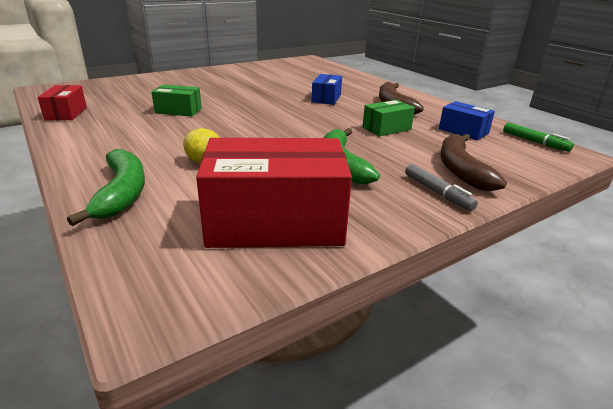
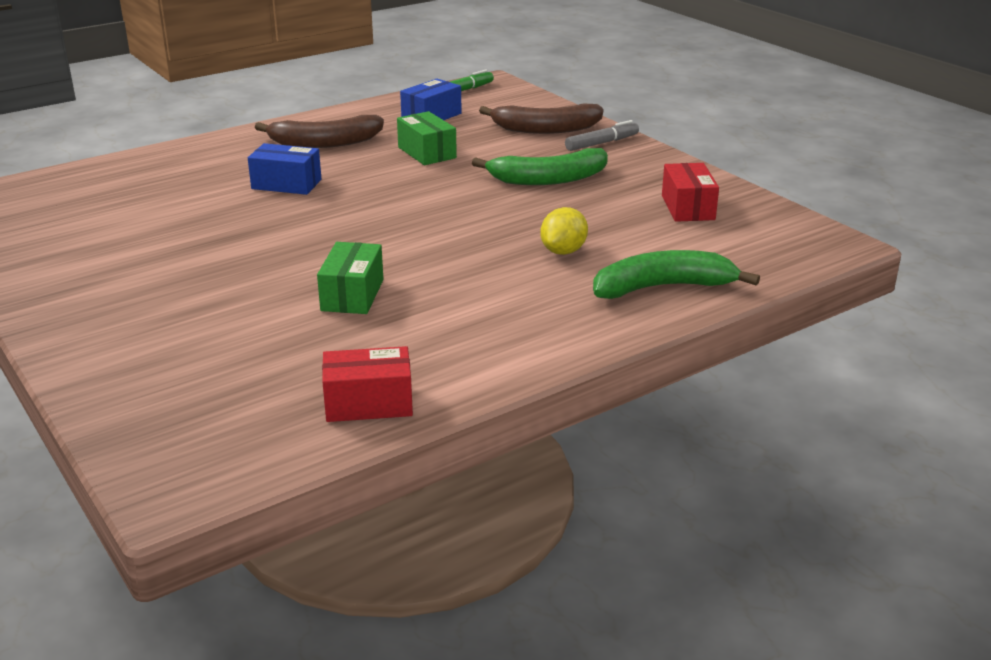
camera: 90 degrees left, 0 degrees up
(275, 222) = (688, 207): red box -> red box, size x0.49

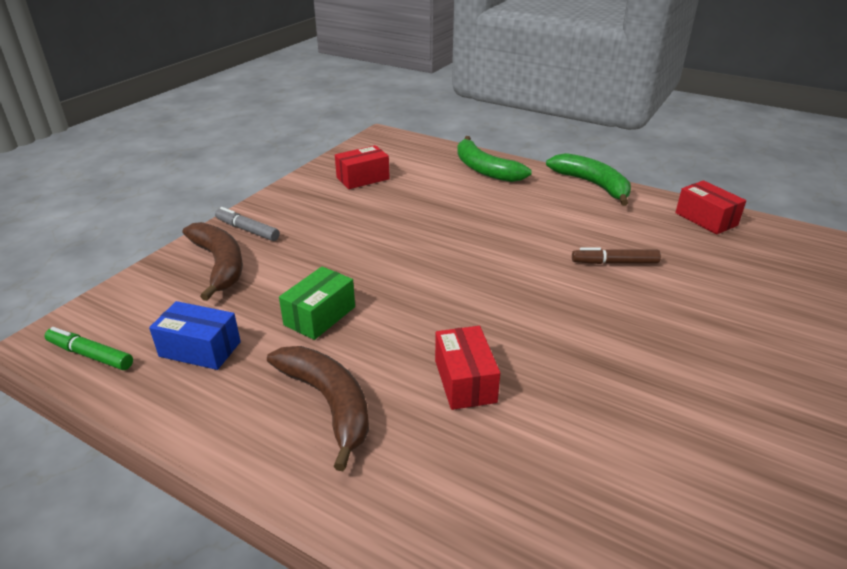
camera: 115 degrees left, 5 degrees up
(286, 184) = (465, 381): blue box -> red box
(352, 295) = (614, 262): green box -> brown marker
(548, 179) = (347, 236): green banana -> green banana (592, 185)
(563, 251) = (469, 205): yellow lemon -> none

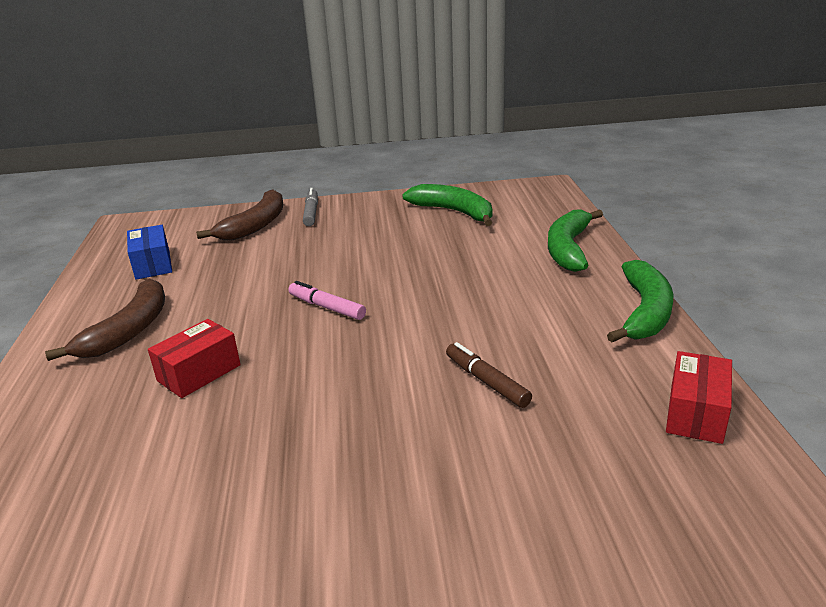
camera: 55 degrees right, 5 degrees down
(90, 355) = (120, 239): green marker -> none
(320, 316) = (229, 283): green box -> none
(363, 178) = (454, 212): red box -> green banana
(436, 283) = (327, 307): none -> pink marker

